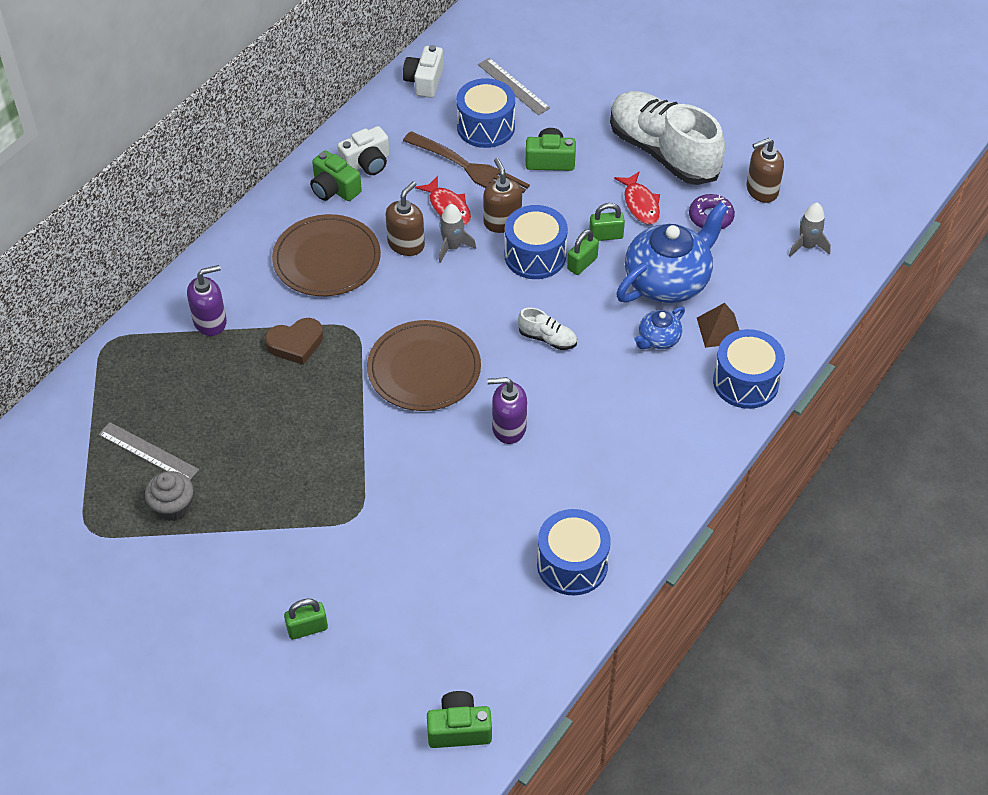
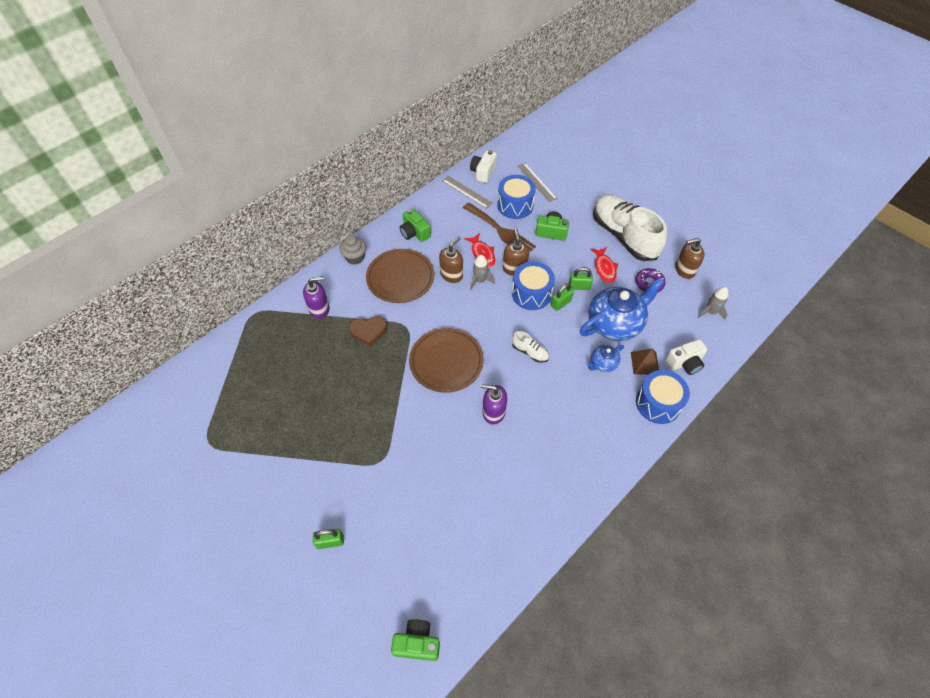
camera: 10 degrees right, 5 degrees up
(148, 452) = (259, 393): grey ruler -> grey ruler (467, 192)
(173, 507) = (265, 434): grey cupcake -> grey cupcake (355, 257)
(367, 163) = (438, 219): white camera -> white camera (685, 363)
(572, 564) = (519, 523): blue drum -> none

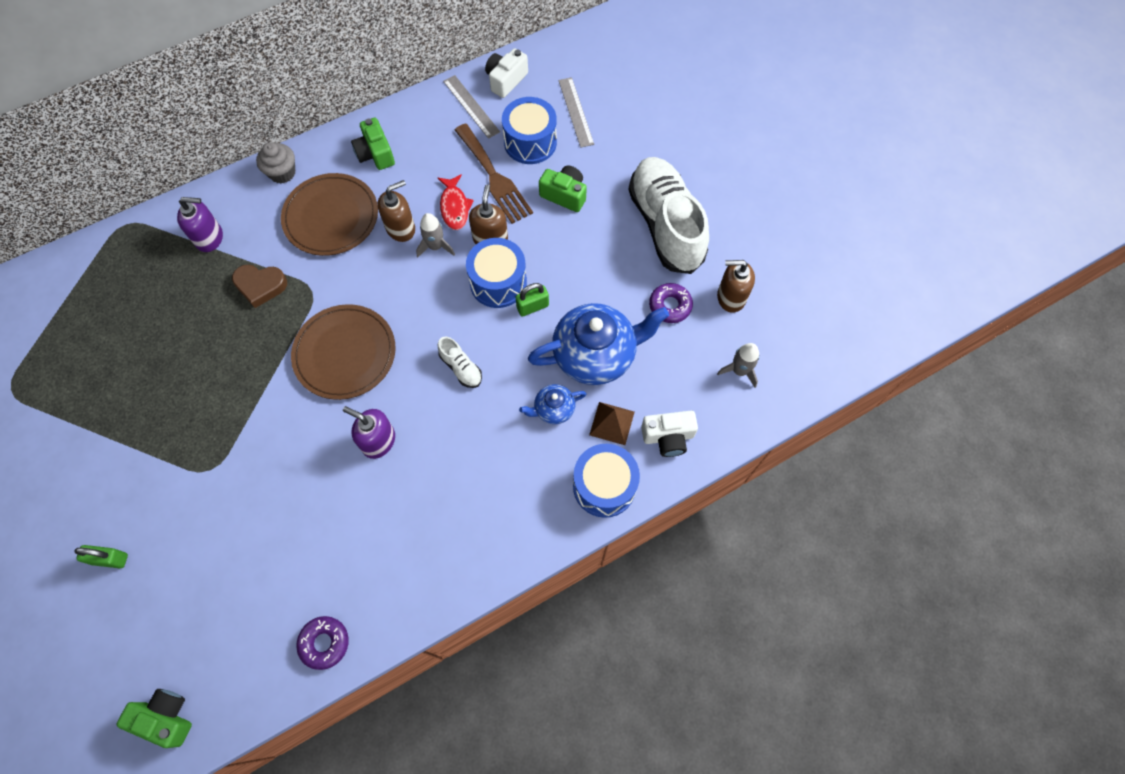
camera: 15 degrees right, 10 degrees up
(512, 557) = (324, 643): none -> purple donut
(579, 286) = (569, 287): green padlock -> none
(604, 268) = (616, 268): red fish -> none

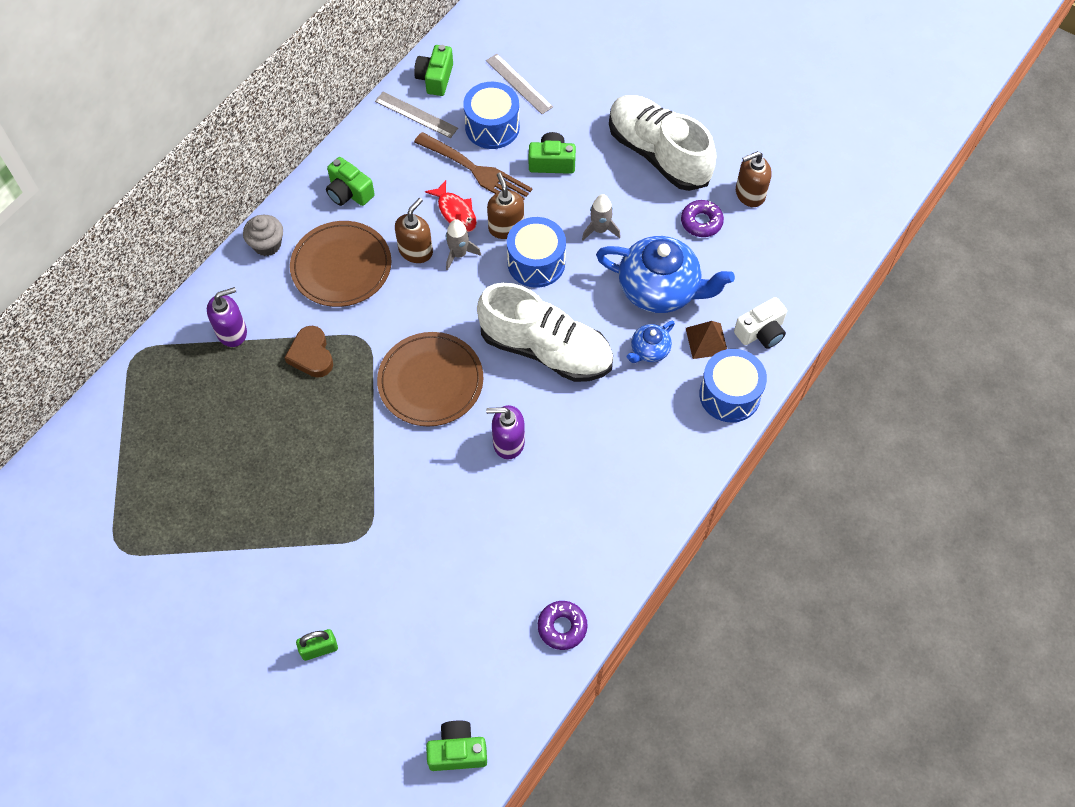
camera: 25 degrees left, 5 degrees down
(260, 286) = (311, 355): brown heart -> brown heart turned 90 degrees clockwise
(461, 368) = (546, 349): white shoe -> white shoe, size x2.43
(506, 80) = (435, 78): white camera -> green camera
(532, 306) = (580, 271): green padlock -> none
(595, 354) = (660, 289): blue teapot -> blue teapot turned 60 degrees clockwise
(739, 371) = (790, 253): grey rocket -> grey rocket (600, 229)

